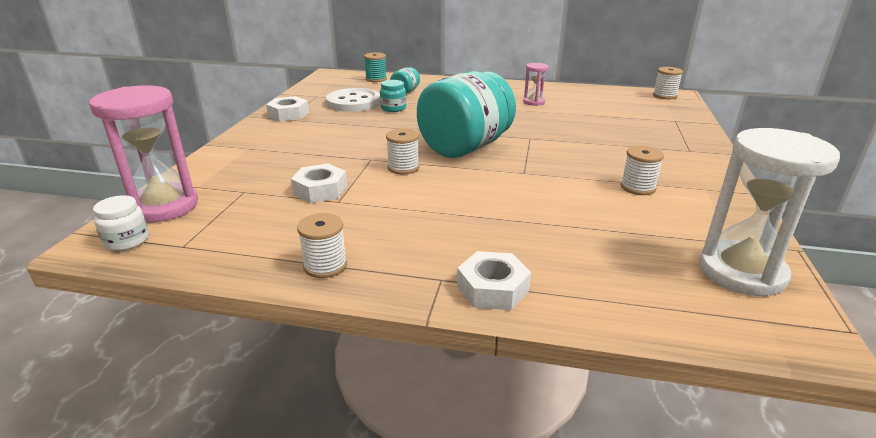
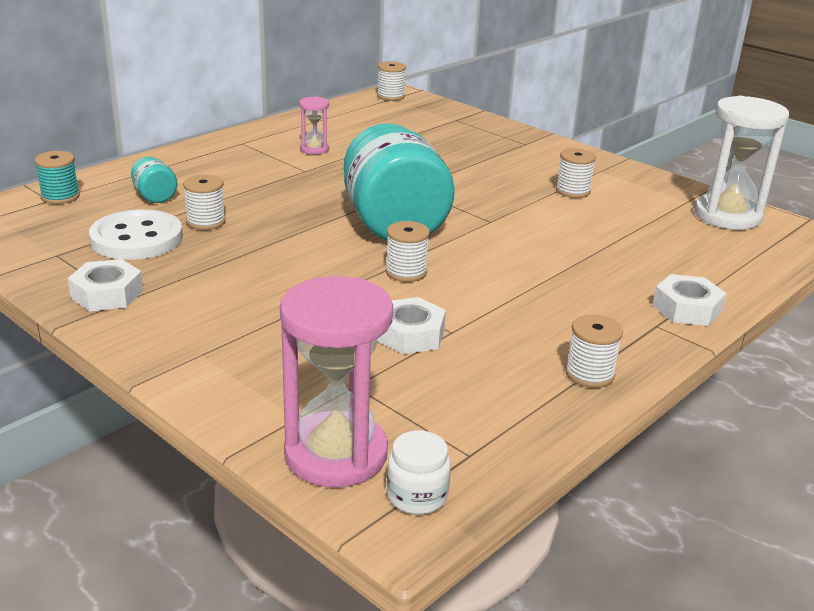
camera: 60 degrees left, 0 degrees up
(393, 108) = (206, 222): turquoise jar -> white spool

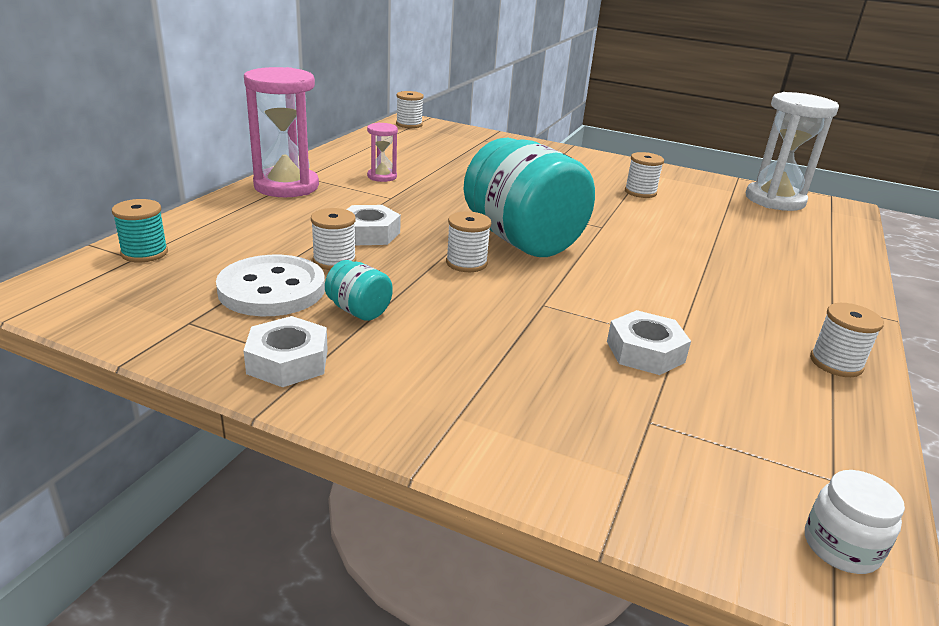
camera: 20 degrees left, 0 degrees up
(155, 197) = (256, 240): turquoise jar -> turquoise jar (359, 311)
(336, 454) = (712, 514): pink hourglass -> pink hourglass (286, 186)
(406, 272) = (578, 286): white spool -> white spool (466, 263)
(687, 308) = (837, 285): white nut -> white nut (369, 233)

